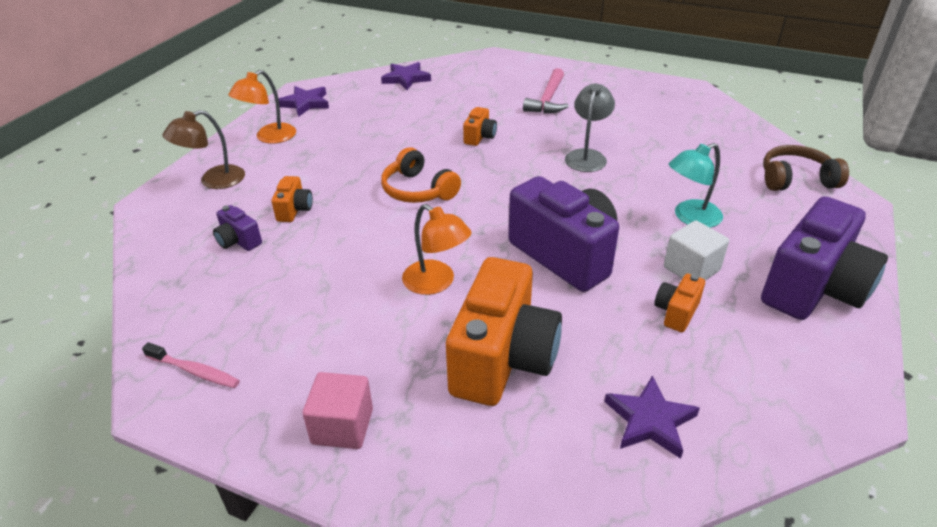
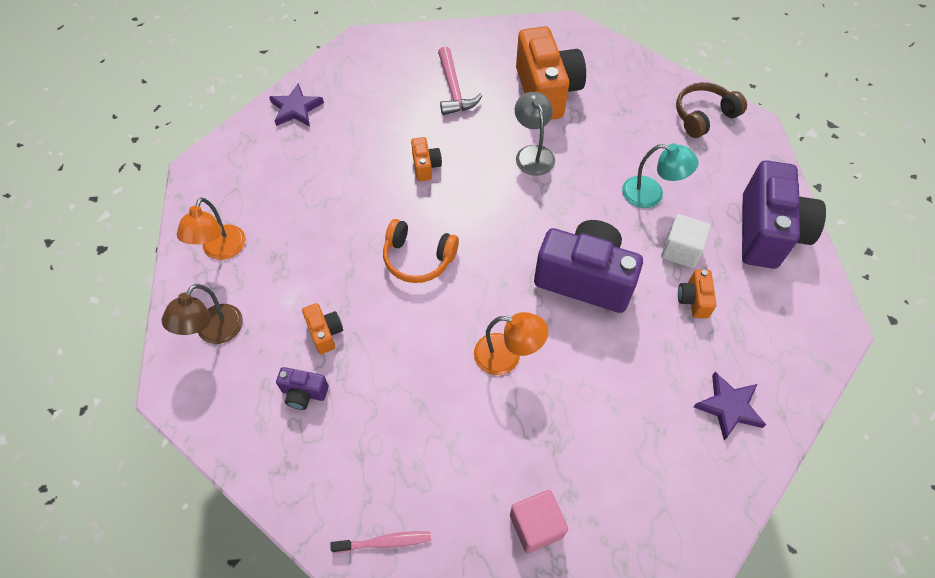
camera: 30 degrees left, 20 degrees up
(305, 103) = (218, 186): purple star -> none
(503, 359) = (605, 406): orange camera -> orange camera (546, 92)
(690, 217) = (651, 194): turquoise lamp -> turquoise lamp turned 105 degrees counterclockwise

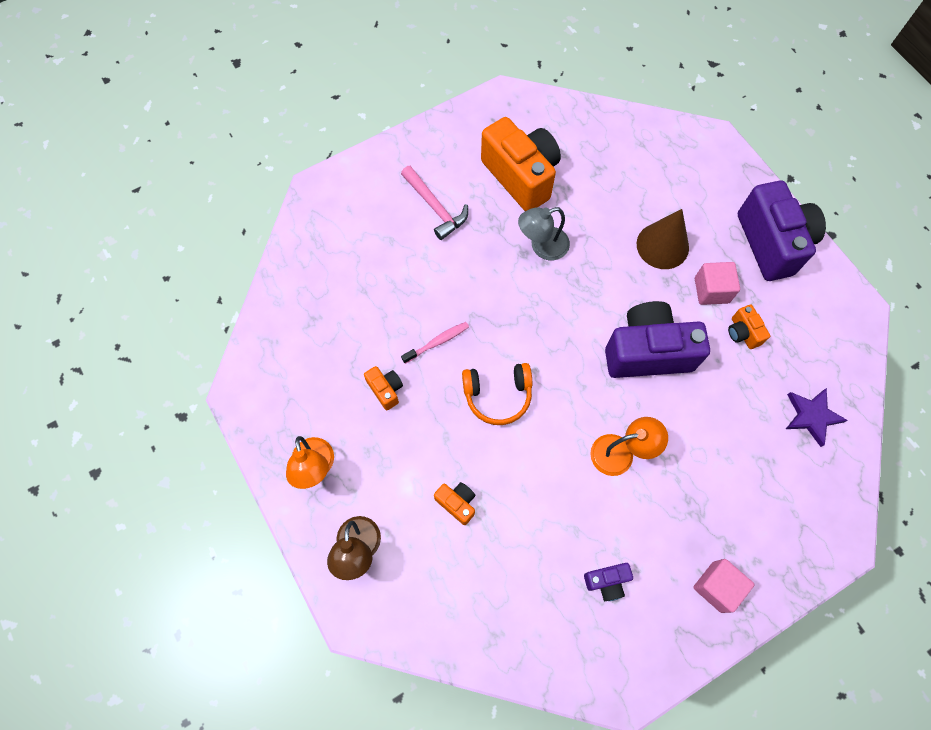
camera: 25 degrees left, 10 degrees up
(296, 109) = (296, 290): purple star -> none
(304, 393) = (471, 566): purple camera -> purple camera (606, 582)
(385, 542) = (609, 659): pink toothbrush -> pink toothbrush (437, 342)
(426, 166) = (454, 300): orange camera -> orange camera (386, 390)
(533, 153) = (542, 246): grey lamp -> grey lamp turned 75 degrees counterclockwise
(651, 194) = (662, 245): turquoise lamp -> brown cone
(681, 250) = (711, 290): white cube -> pink cube
(703, 116) = (669, 147): brown headphones -> none

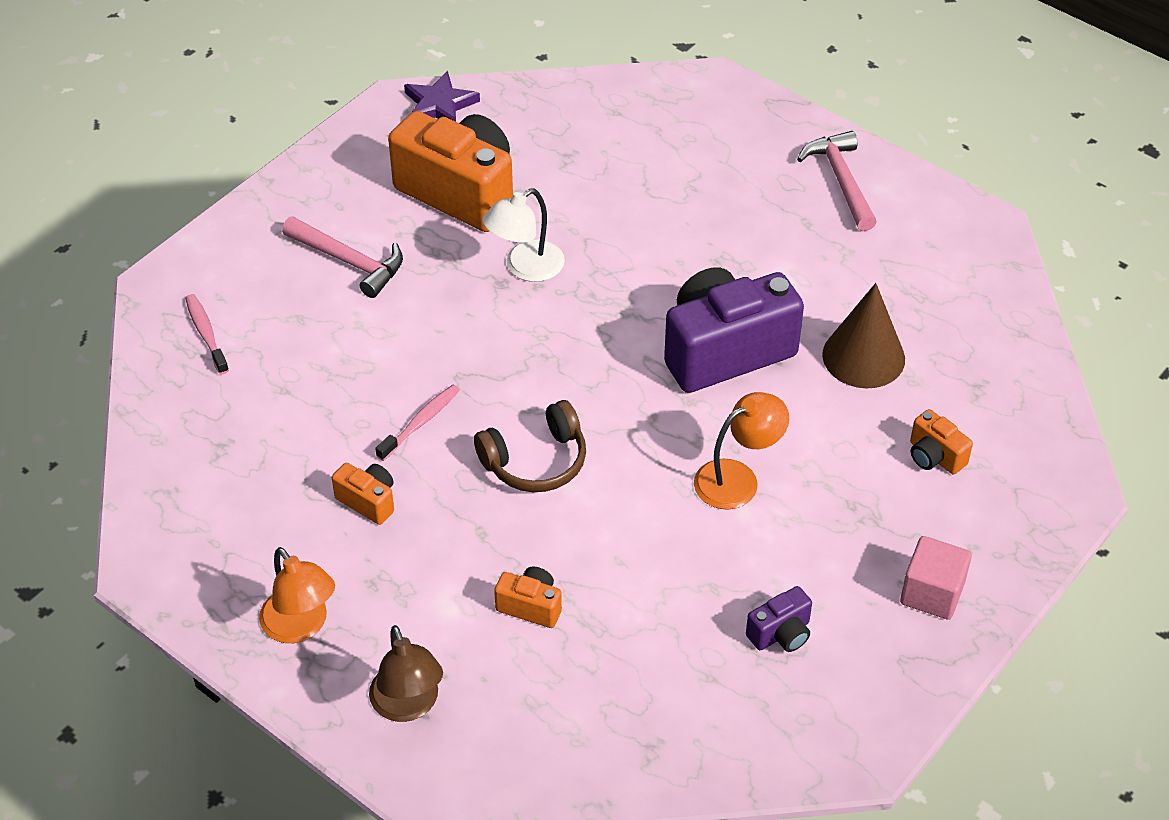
camera: 20 degrees left, 20 degrees down
(332, 233) = (206, 333): none -> pink toothbrush
(498, 395) = (535, 461): orange headphones -> brown headphones
(542, 246) = (525, 268): grey lamp -> white lamp
(662, 245) = (694, 222): brown cone -> brown cone (863, 356)
(711, 290) = (782, 256): pink cube -> none
(742, 333) = (845, 293): orange camera -> orange camera (934, 456)
(772, 243) = (841, 180): purple camera -> pink hammer
(811, 416) = (975, 362): purple star -> purple star (439, 105)

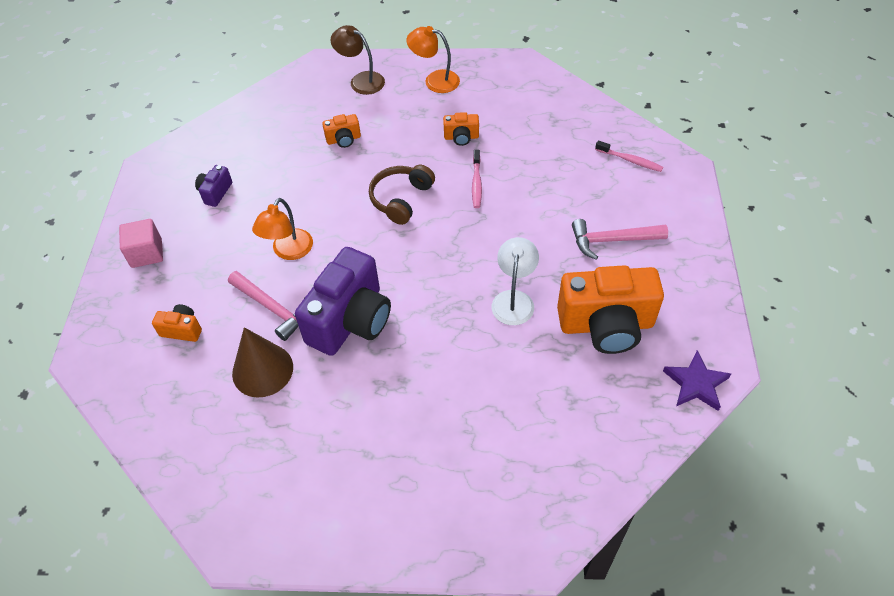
camera: 145 degrees right, 5 degrees up
(841, 180) = (368, 513): pink hammer -> pink hammer (273, 308)

